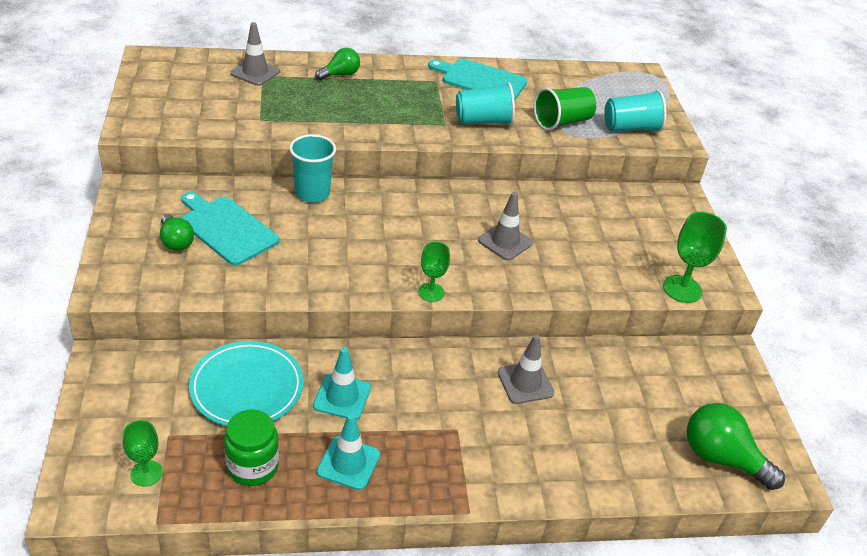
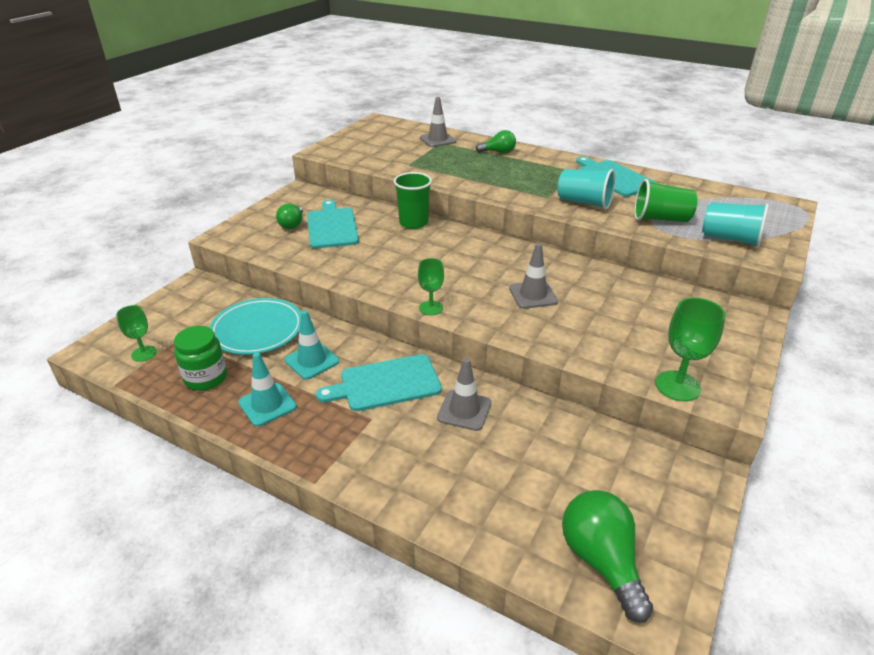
camera: 40 degrees right, 5 degrees down
(312, 193) = (413, 223): turquoise cup -> green cup
(435, 388) = (385, 384): none -> turquoise cutting board

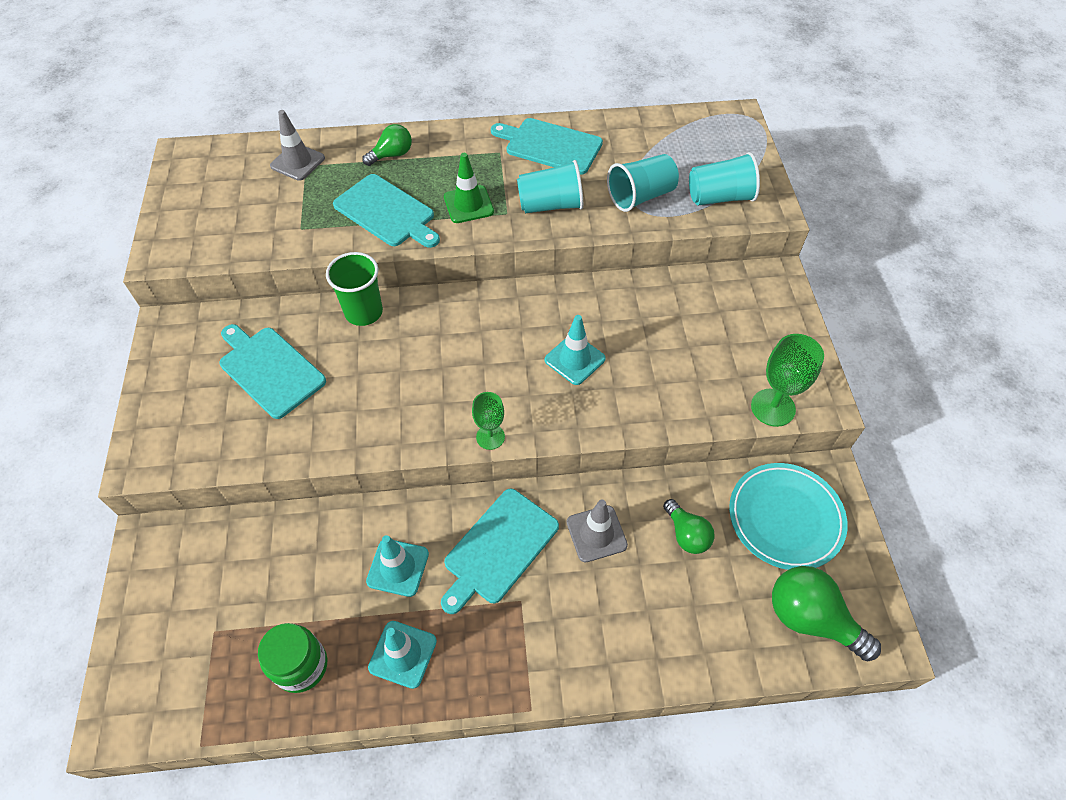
camera: 35 degrees left, 20 degrees up
(144, 353) = (190, 682): green goblet -> none
(257, 330) = (297, 563): turquoise plate -> turquoise plate (785, 518)
(292, 224) = (215, 392): green light bulb -> green light bulb (686, 534)
(468, 173) = (387, 212): none -> turquoise cutting board
(525, 185) = (468, 204): none -> green traffic cone
(533, 295) = (575, 359): grey traffic cone -> turquoise traffic cone
(660, 219) = (641, 196): green cup -> turquoise cup

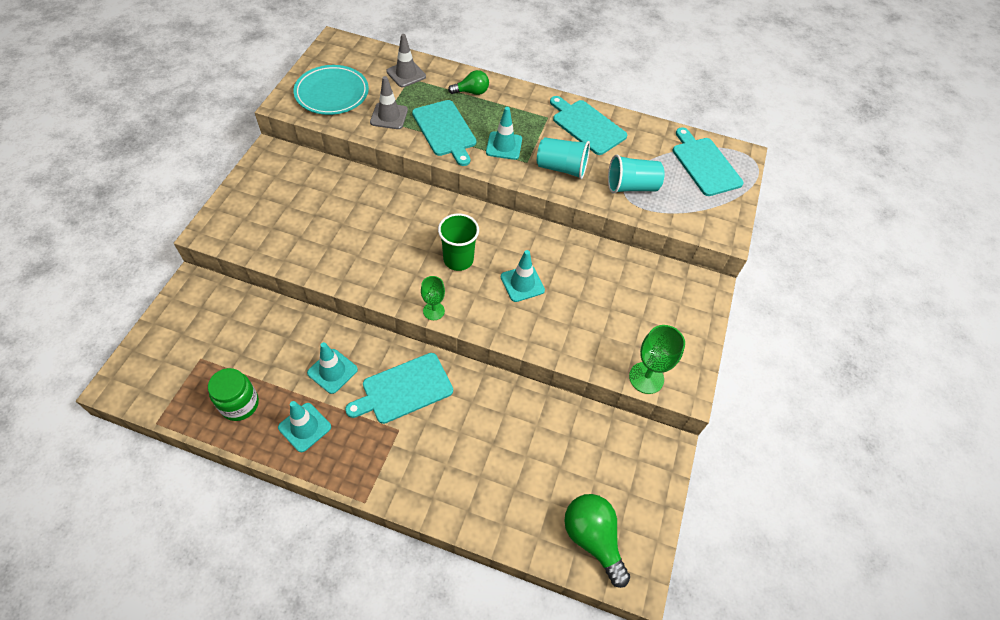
camera: 20 degrees right, 0 degrees up
(269, 369) = (317, 206): turquoise cutting board -> turquoise cutting board (704, 164)
(364, 312) = (398, 193): green cup -> green cup (458, 259)
(468, 204) = (504, 146): green traffic cone -> turquoise traffic cone
(596, 533) = (475, 410): grey traffic cone -> grey traffic cone (389, 116)
(686, 534) = (538, 439): green light bulb -> none
(720, 197) = (691, 210): turquoise cup -> none
(785, 518) = (617, 461): turquoise plate -> turquoise plate (332, 93)

